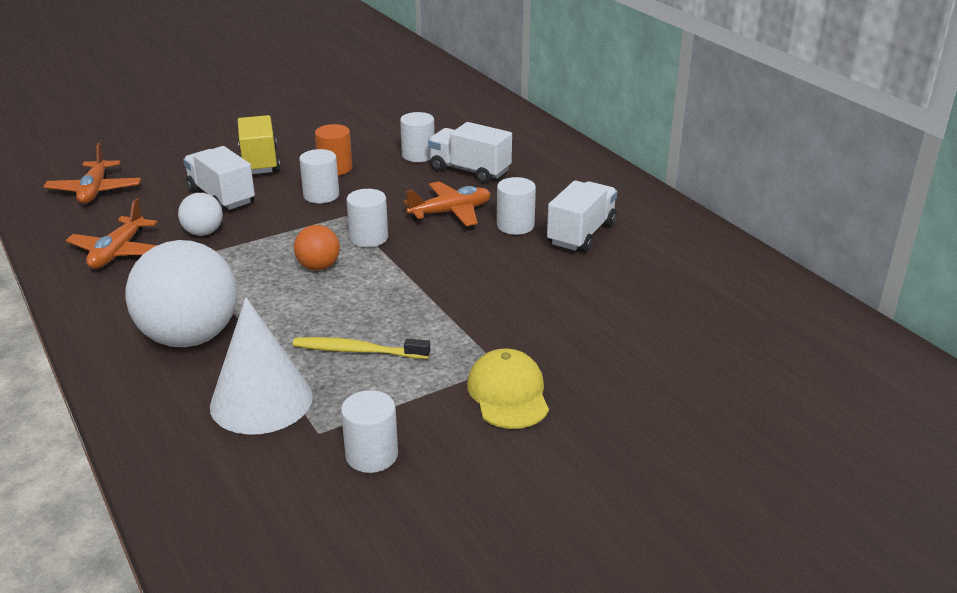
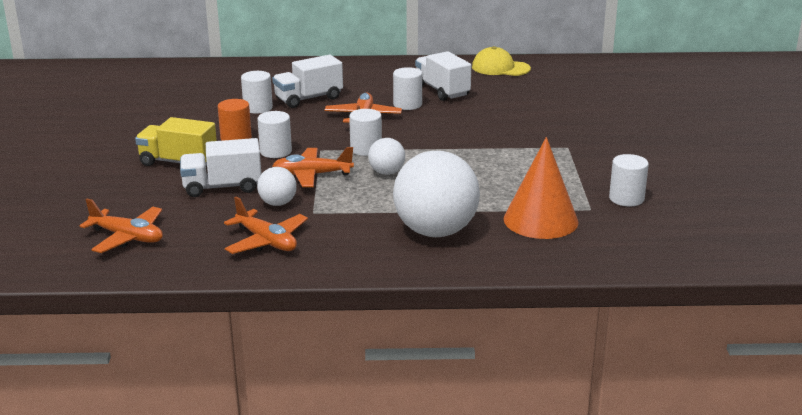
camera: 60 degrees left, 5 degrees down
(261, 401) = (540, 220): white cone -> orange cone
(280, 229) = (312, 175): none -> orange plane
(318, 267) = (387, 172): orange ball -> white ball
(358, 351) = (511, 181): yellow toothbrush -> none
(508, 394) = (597, 151): yellow cap -> yellow cap (500, 68)

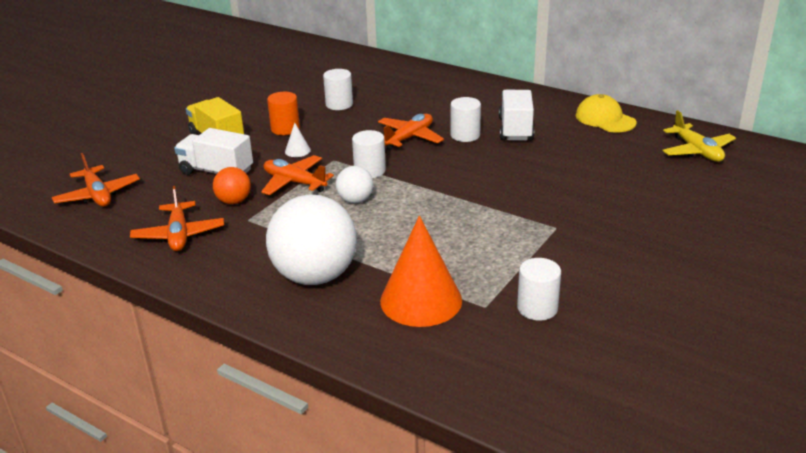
camera: 35 degrees right, 5 degrees up
(275, 151) = (297, 151): white cylinder -> white cone
(278, 203) = (234, 201): white ball -> orange ball
(308, 99) = (390, 106): white truck -> none
(594, 74) = (697, 151): none -> yellow plane

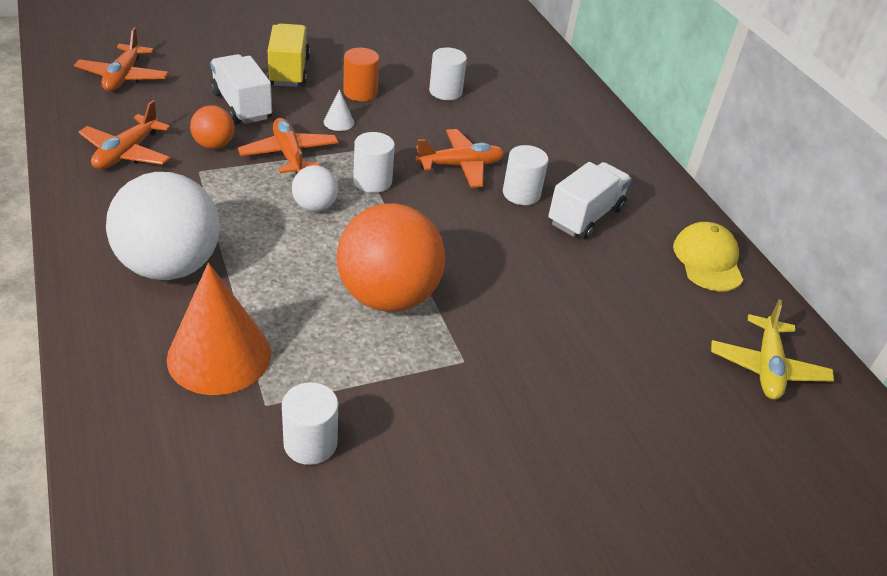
camera: 30 degrees right, 10 degrees up
(470, 220) = (388, 296): none -> orange ball

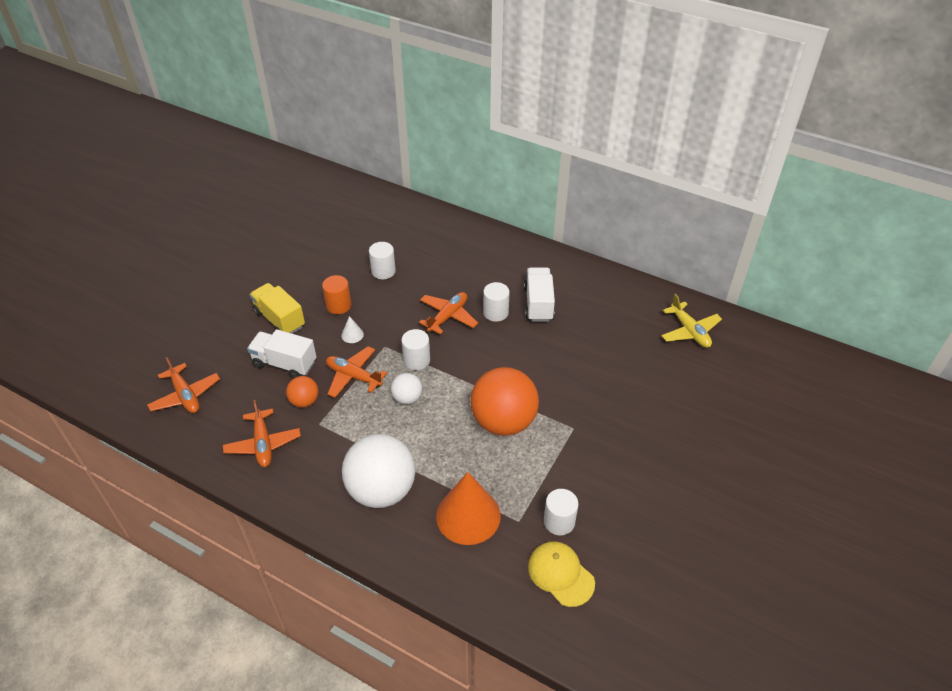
camera: 35 degrees left, 5 degrees up
(708, 260) = (614, 289): yellow cap -> yellow cap (560, 574)

